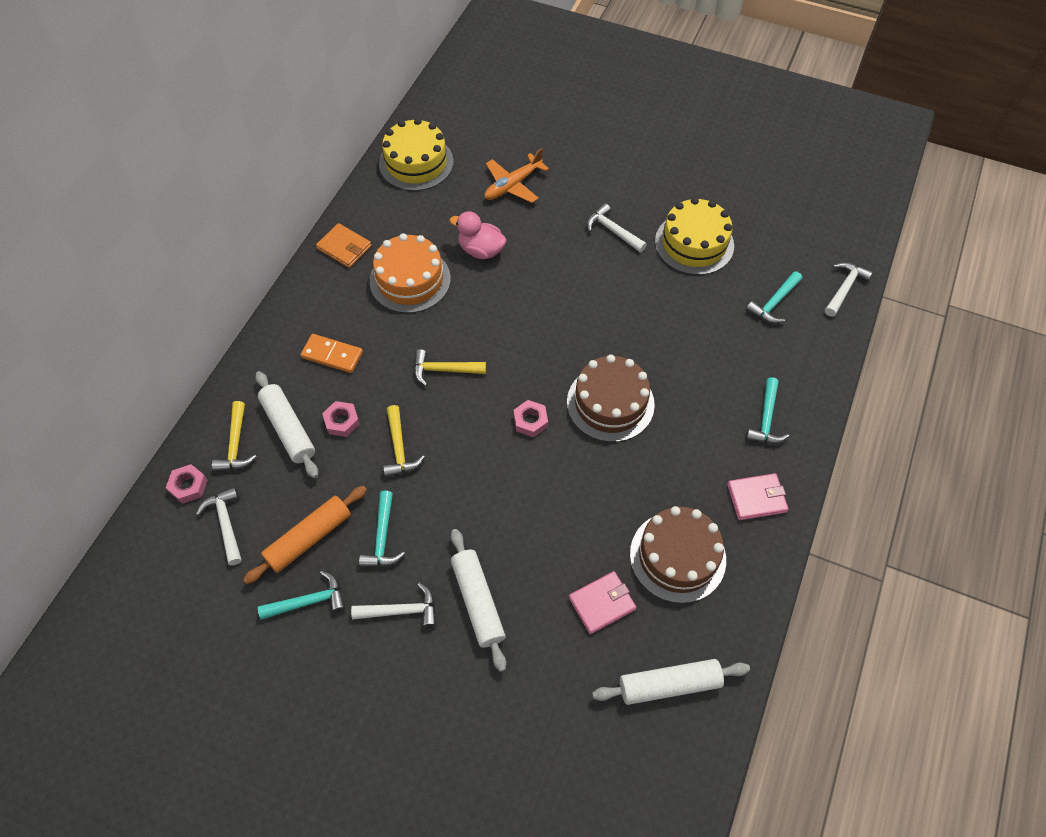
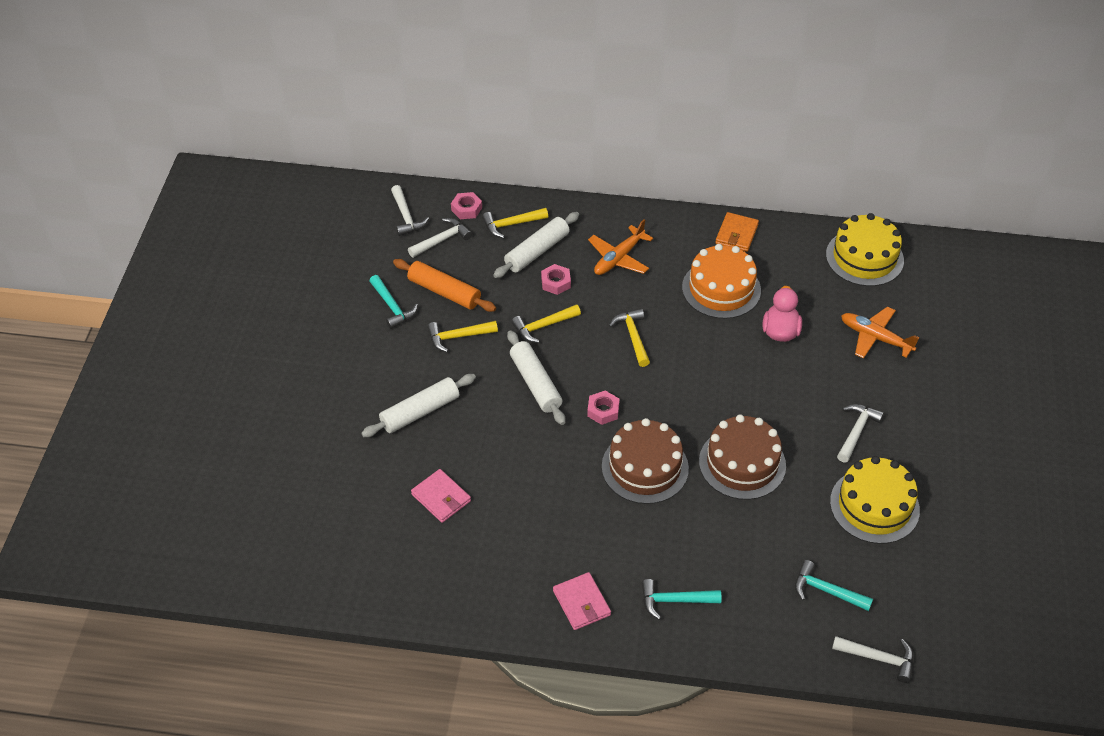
camera: 75 degrees right, 10 degrees down
(332, 355) = (618, 258): orange domino -> orange plane
(382, 538) = (458, 337): turquoise hammer -> yellow hammer
(402, 610) = (399, 365): white hammer -> white hammer (406, 217)
(669, 684) = (380, 559): white rolling pin -> white rolling pin (535, 383)
(677, 556) = (501, 547): brown cake -> brown cake (742, 463)

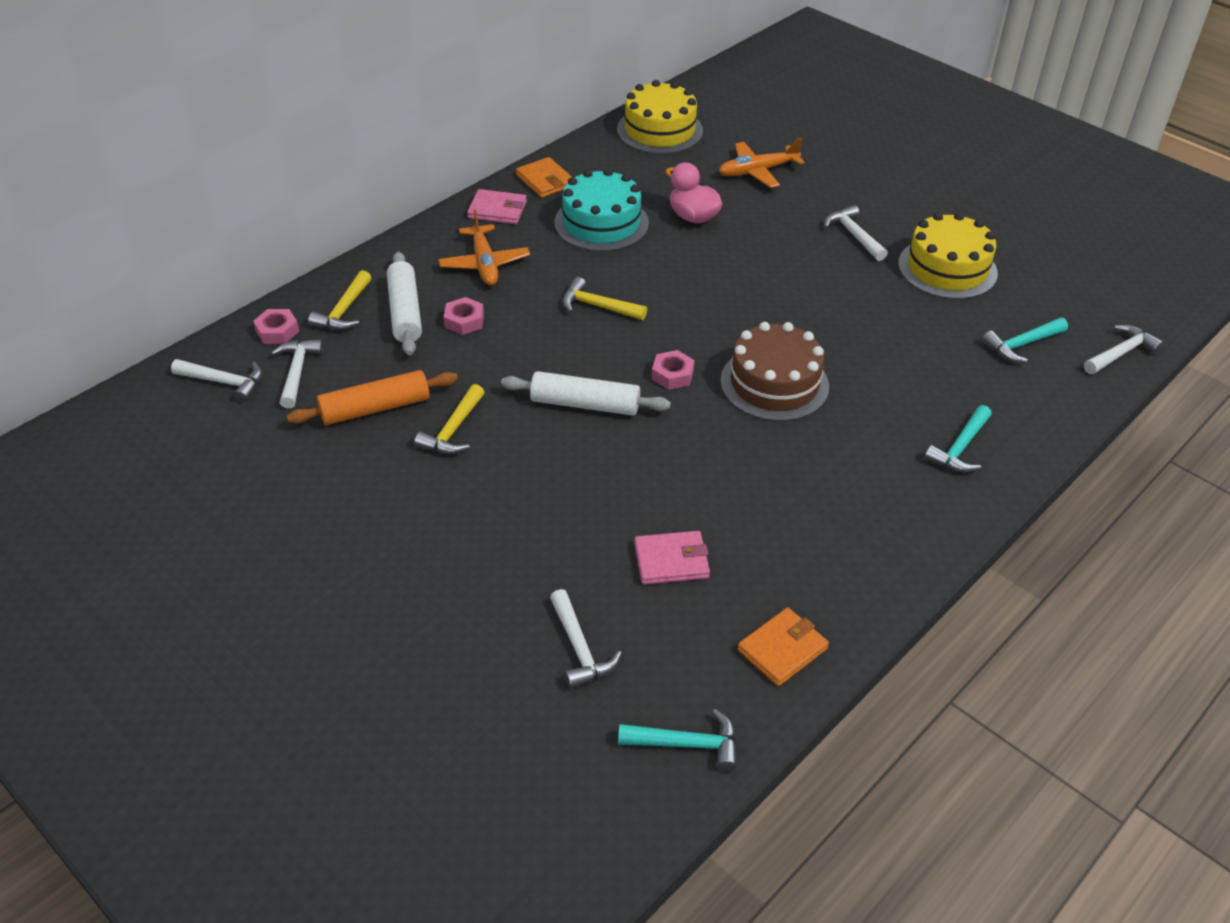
camera: 55 degrees left, 5 degrees down
(342, 492) = (580, 649): none -> white hammer
(392, 307) = (345, 461): turquoise hammer -> turquoise hammer (687, 744)
(415, 587) = (782, 649): none -> orange wallet
(420, 412) = (528, 516): white rolling pin -> none
(543, 326) = (513, 360): yellow hammer -> none
(581, 603) = (912, 518): pink wallet -> pink wallet (497, 210)
(721, 289) = (601, 223): orange cake -> turquoise cake
(742, 463) = (828, 319): brown cake -> none

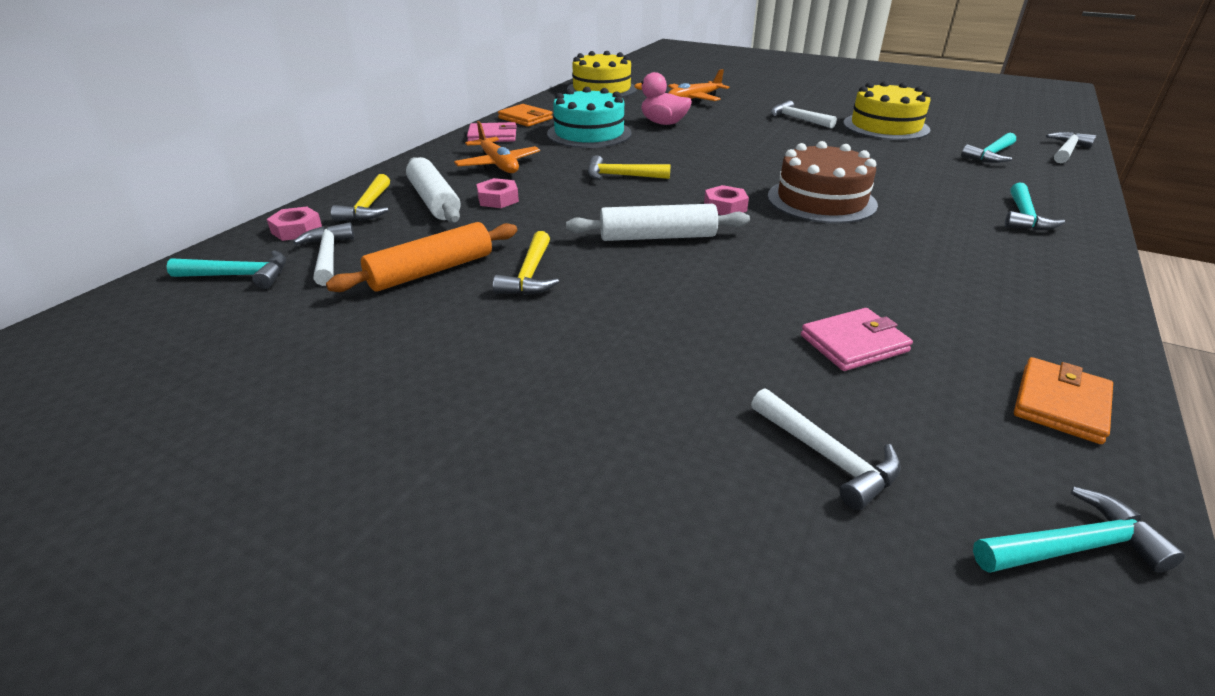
camera: 15 degrees left, 10 degrees down
(225, 382) = (240, 275): white hammer -> turquoise hammer

